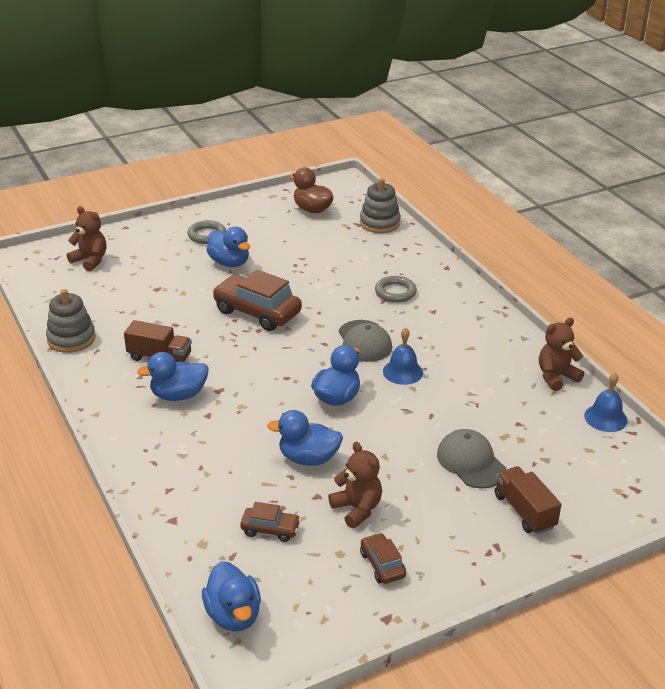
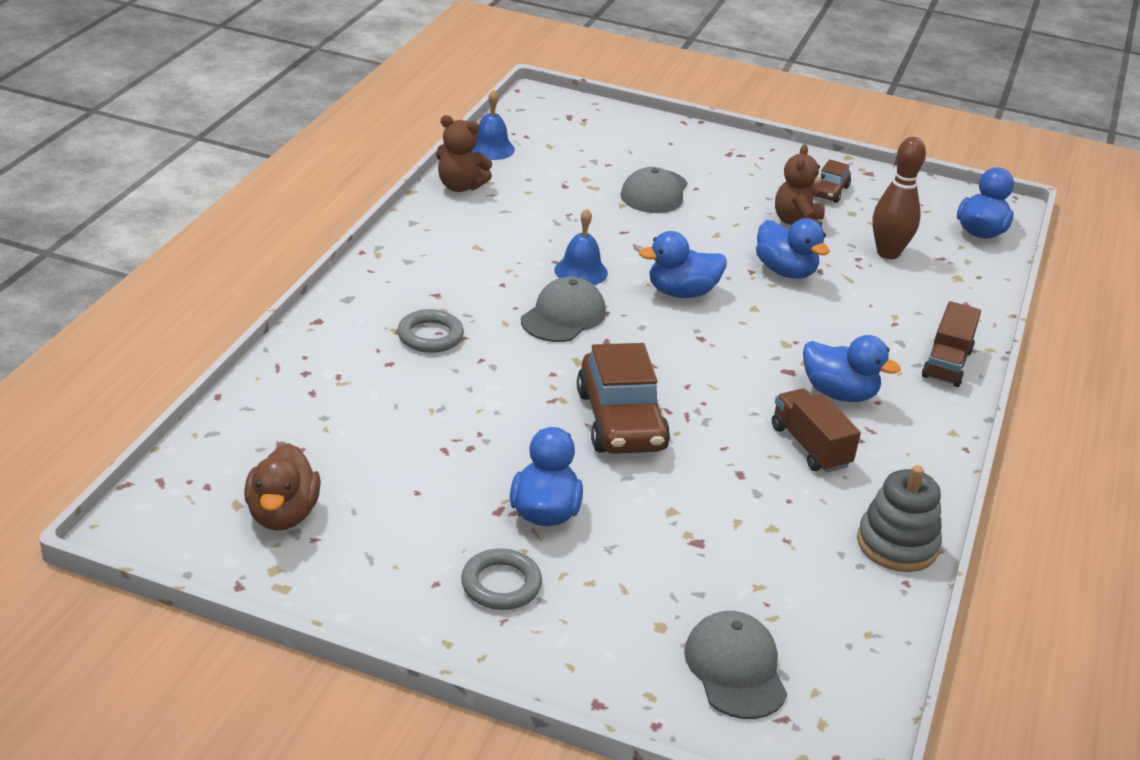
camera: 135 degrees left, 0 degrees up
(90, 260) = (735, 669): brown teddy bear -> grey cap
(270, 529) = (888, 253): brown car -> brown bowling pin
(380, 223) = (253, 425): grey stacking toy -> none
(524, 511) = (673, 153): brown truck -> brown truck (946, 364)

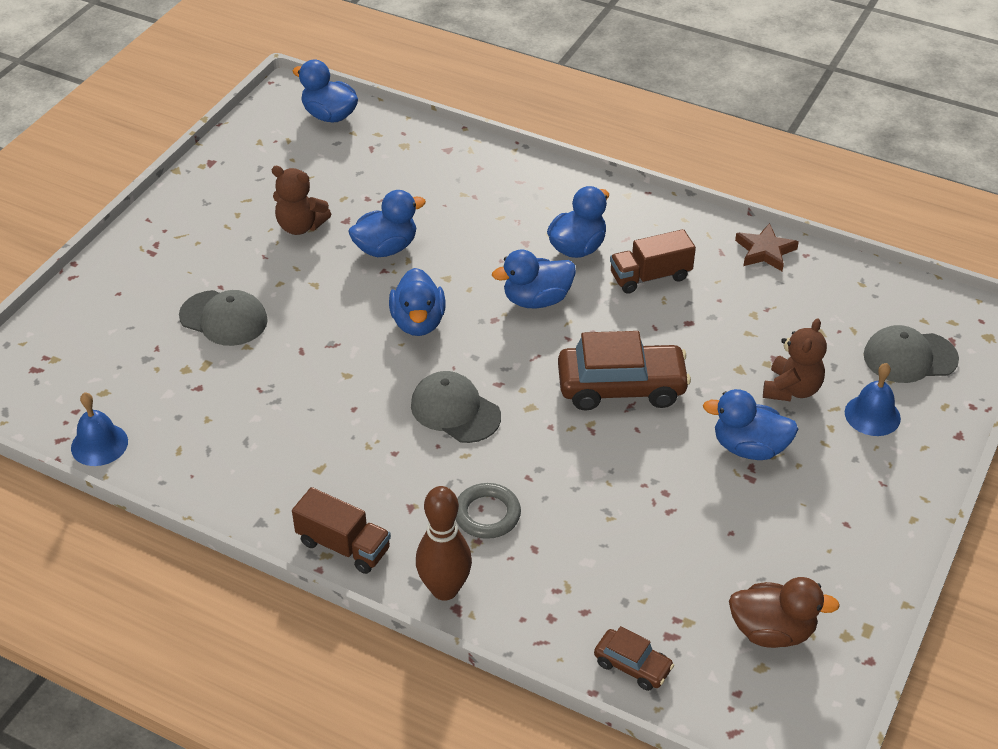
camera: 80 degrees left, 10 degrees up
(460, 186) = (185, 476): brown teddy bear -> brown teddy bear (791, 389)
(501, 584) = (841, 482): grey ring -> none
(581, 271) = (375, 390): blue bell -> blue bell (872, 415)
(741, 365) = (536, 300): none -> blue duck
(829, 191) = (242, 195): brown car -> brown car (632, 666)
(888, 253) = (360, 178): brown bowling pin -> brown bowling pin (444, 589)
(897, 544) = (765, 251): grey stacking toy -> brown star
(946, 364) = (534, 179): brown truck -> brown truck (343, 546)

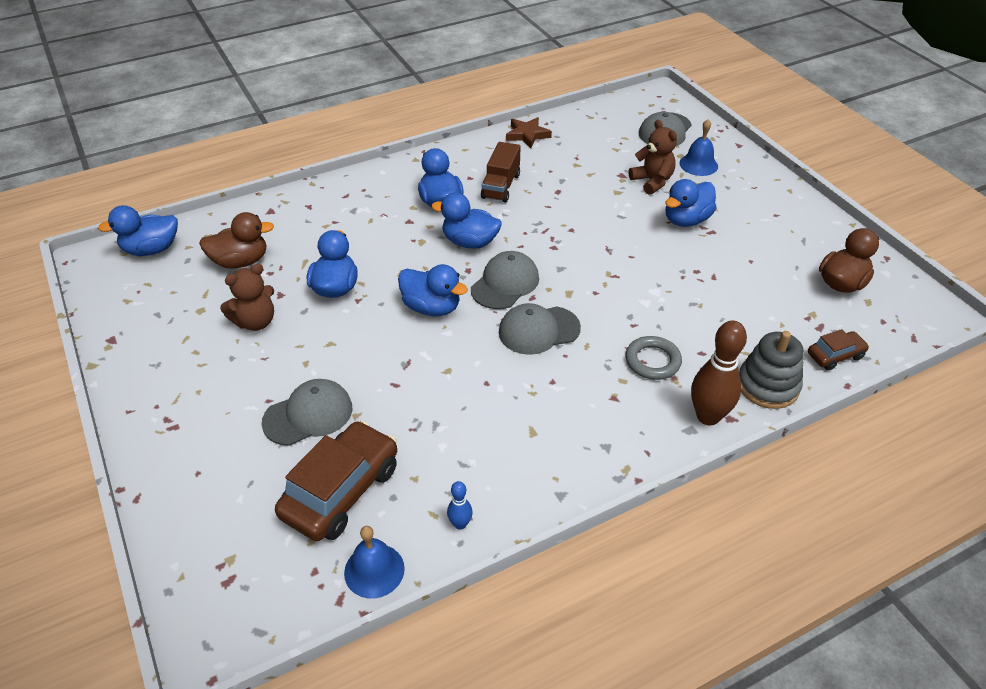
camera: 55 degrees left, 0 degrees up
(180, 472) = (460, 524): none -> blue bowling pin
(343, 546) = (624, 454): brown truck -> none
(364, 173) = (240, 261): none -> brown duck
(499, 355) = (505, 283): none -> grey cap
(531, 622) = (767, 385): none -> grey stacking toy
(536, 300) = (470, 242): blue duck -> blue duck turned 90 degrees clockwise
(621, 387) = (588, 245): brown car -> brown car (341, 491)

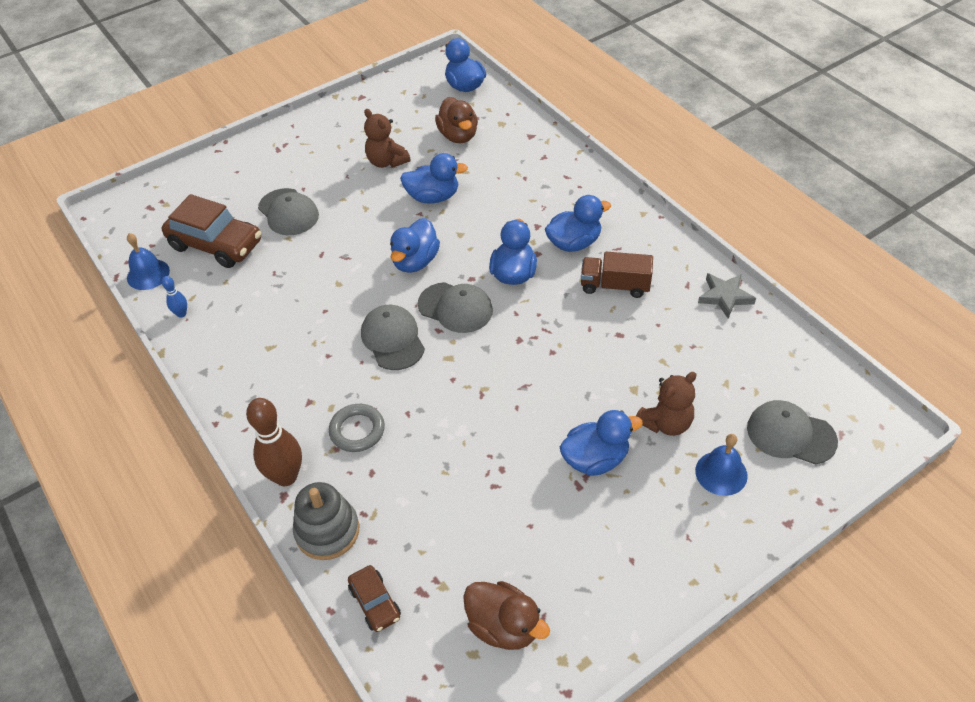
camera: 85 degrees right, 5 degrees up
(527, 135) = (725, 296): brown star -> grey star
(686, 220) = (595, 459): blue duck -> blue duck turned 120 degrees clockwise

